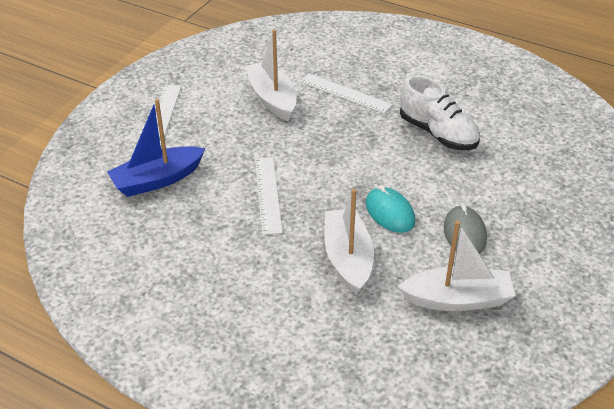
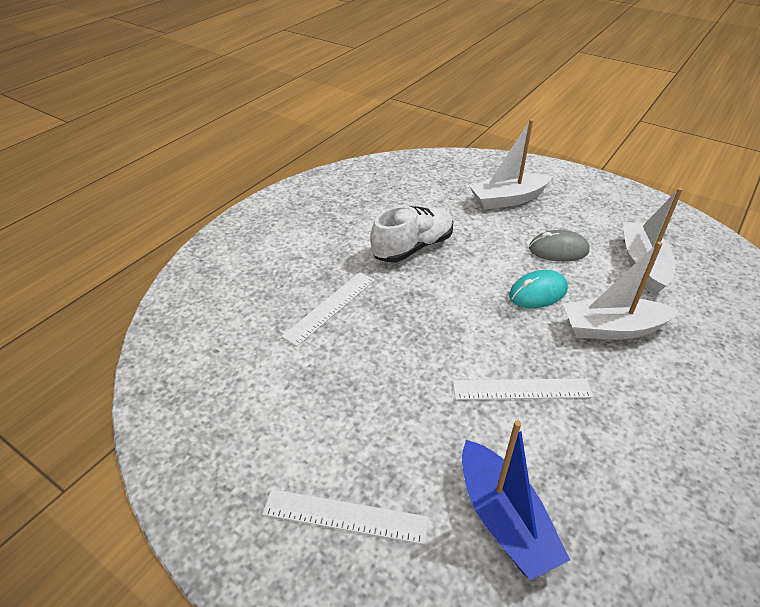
camera: 85 degrees left, 0 degrees up
(272, 98) = (327, 376): white boat -> white boat (508, 199)

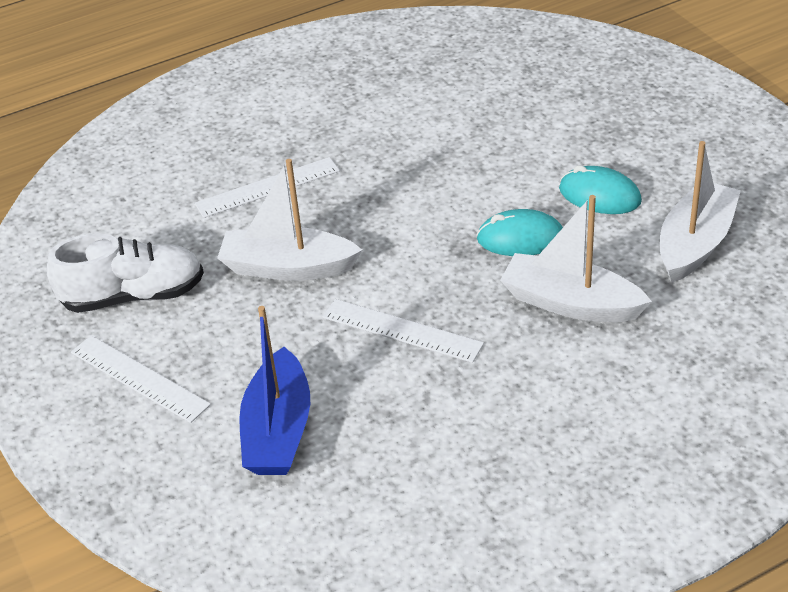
camera: 30 degrees right, 0 degrees up
(413, 247) = (416, 144): white shoe -> white shoe (133, 296)
(508, 199) = (597, 113): white boat -> white boat (288, 267)
(558, 250) = (599, 195): grey mouse -> turquoise mouse

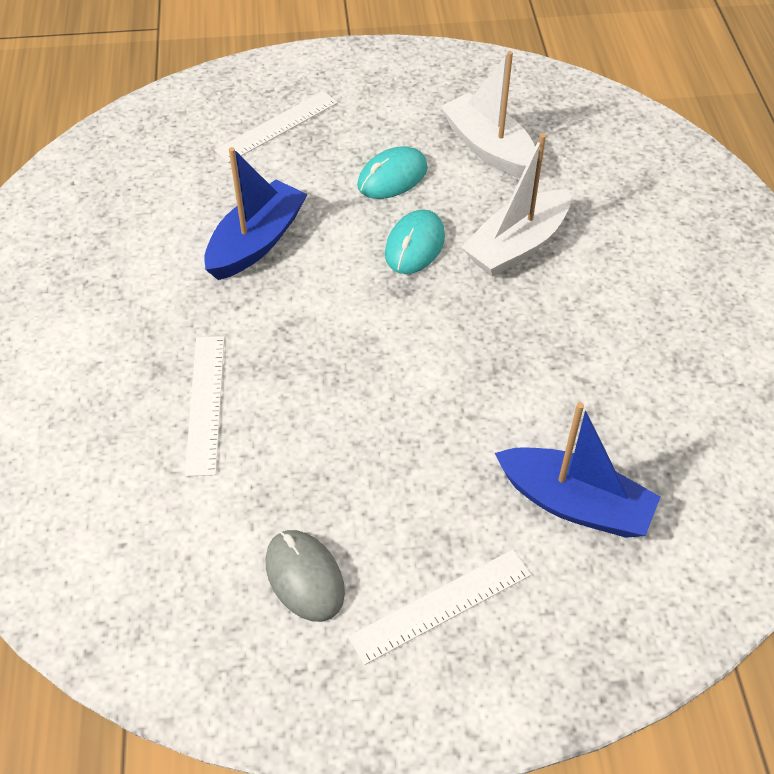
camera: 70 degrees left, 10 degrees up
(133, 296) = (305, 577): white shoe -> grey mouse
(288, 267) = (346, 425): white boat -> none
(402, 330) = (488, 367): white ruler -> white ruler (277, 126)
(455, 148) = (256, 242): none -> blue boat

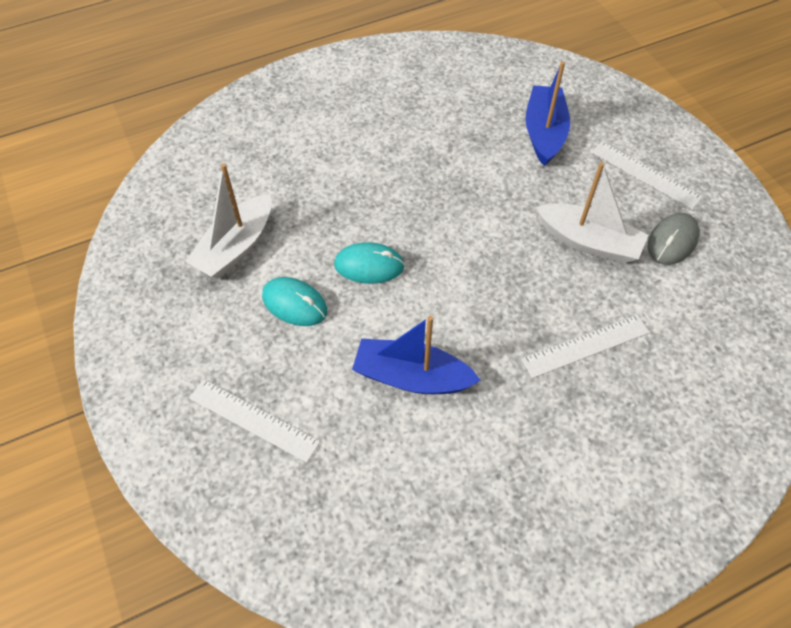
camera: 110 degrees left, 5 degrees up
(517, 245) = (343, 204): white boat -> white boat (588, 242)

